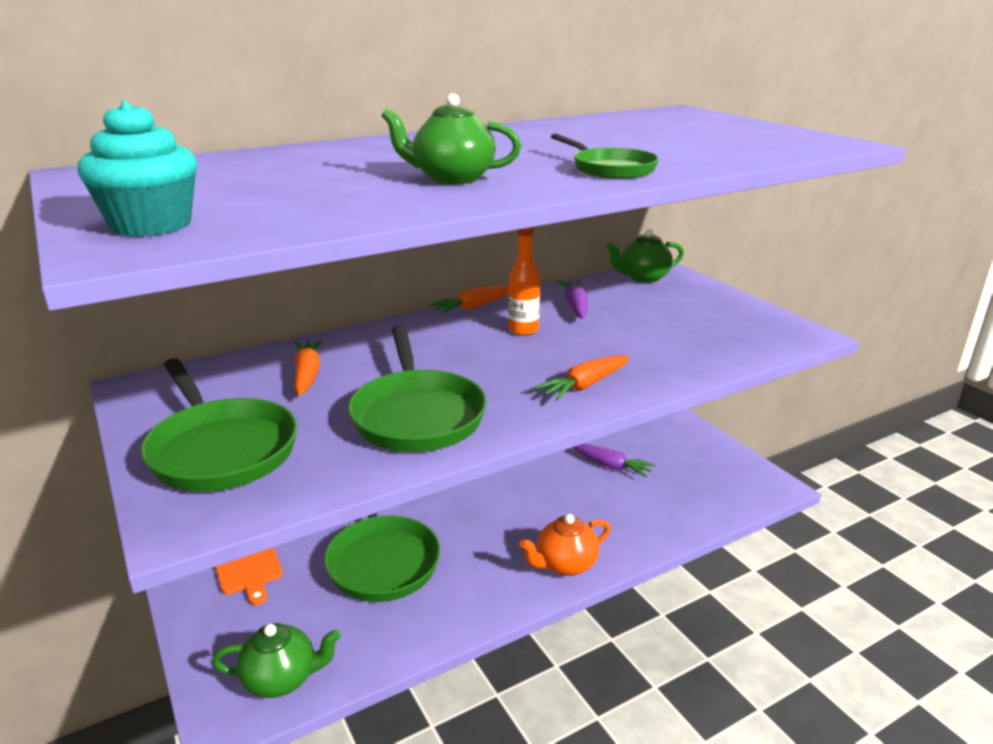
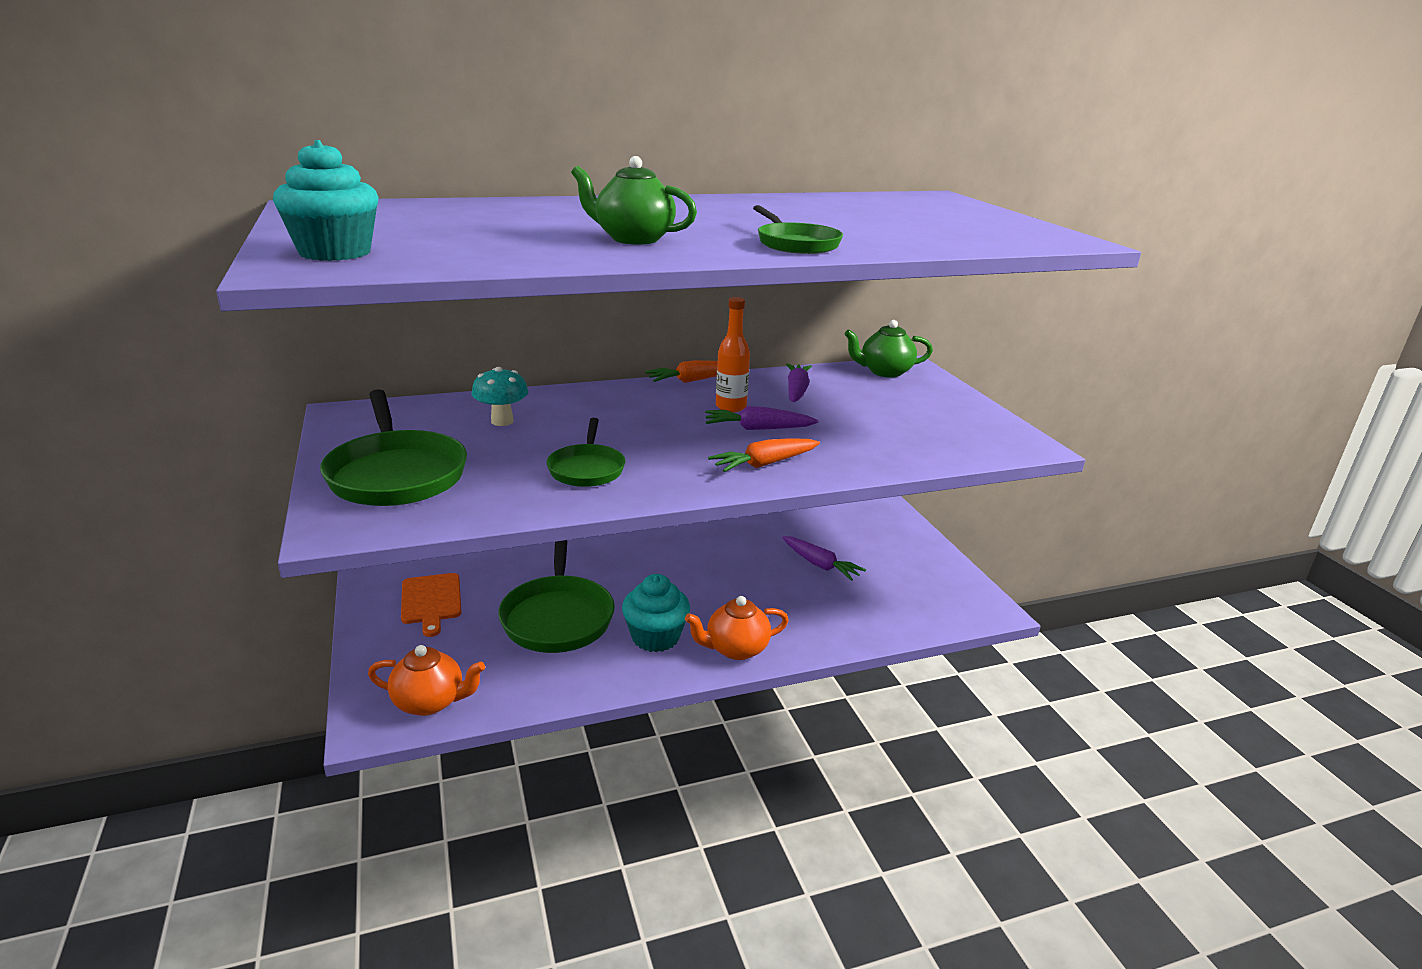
camera: 10 degrees right, 0 degrees up
(281, 679) = (430, 702): green teapot -> orange teapot
(307, 374) = (502, 421): orange carrot -> turquoise mushroom
(417, 415) = (587, 469): green pan -> green pan, size x0.59
(485, 565) = (655, 637): none -> turquoise cupcake
(559, 349) = (757, 429): none -> purple carrot

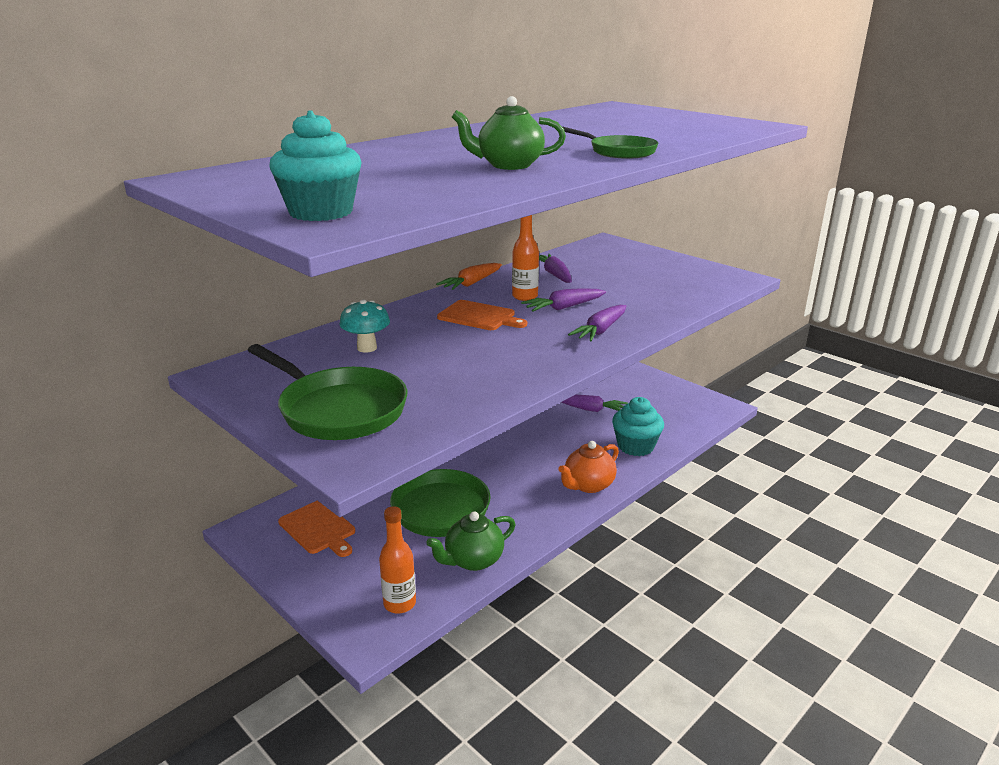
camera: 25 degrees left, 0 degrees up
(430, 702) = (399, 603): orange teapot -> orange bottle
(587, 469) = (483, 366): green pan -> none
(653, 417) = (479, 316): none -> orange cutting board
(655, 637) = (525, 496): turquoise cupcake -> turquoise cupcake (635, 446)
(764, 464) = (600, 331): orange carrot -> purple carrot
(884, 372) = (595, 249): green teapot -> green teapot (473, 560)

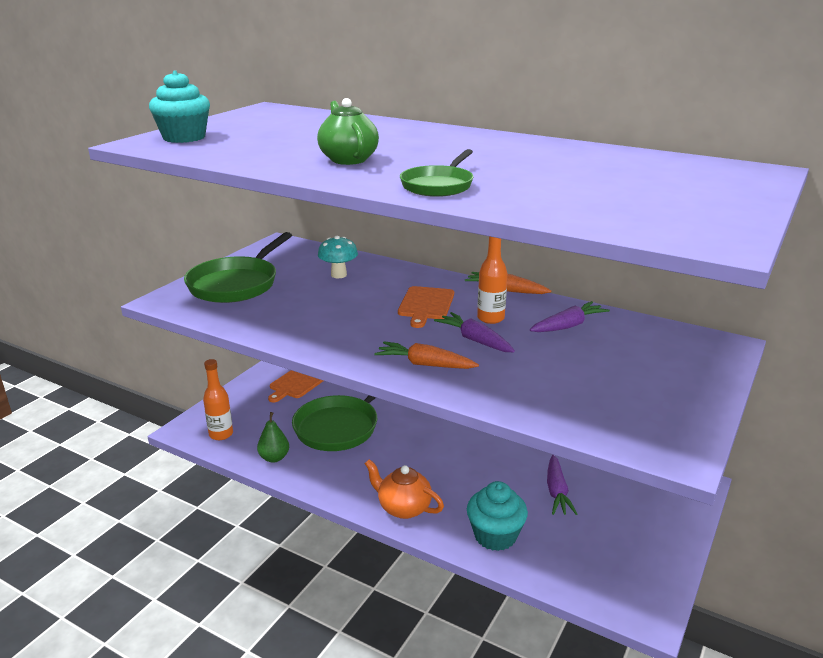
camera: 75 degrees right, 0 degrees up
(473, 560) = (274, 458): green teapot -> green pear
(600, 331) = (424, 364): purple carrot -> orange carrot

